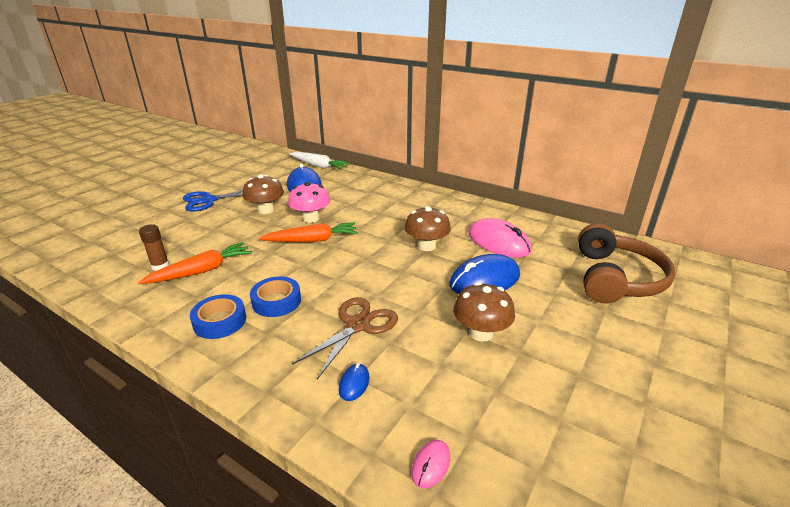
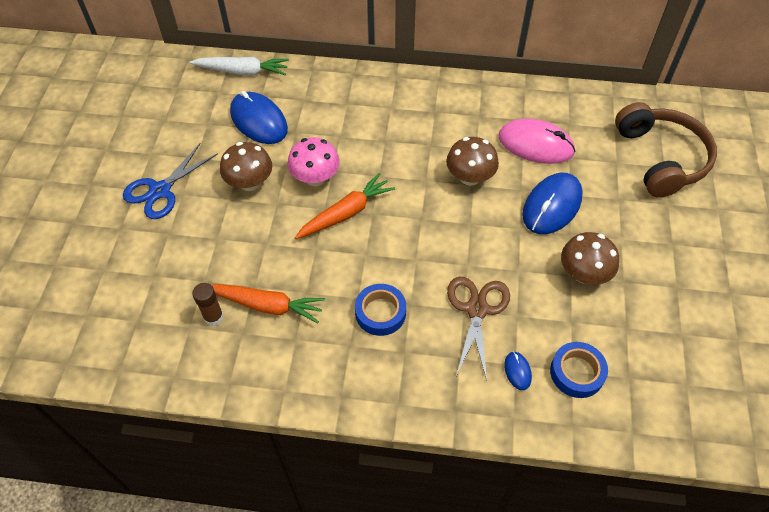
camera: 25 degrees left, 25 degrees up
(201, 271) = (266, 305): orange carrot -> orange carrot turned 75 degrees clockwise
(220, 321) = (348, 359): blue tape -> blue tape (577, 372)
(431, 465) = (617, 413): pink mouse -> none

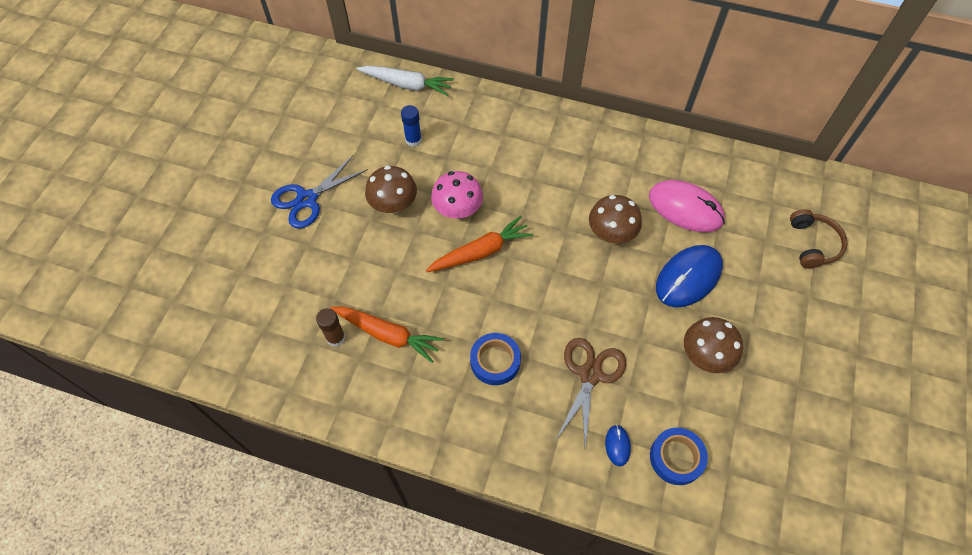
camera: 10 degrees right, 5 degrees up
(259, 121) = (413, 140): blue mouse -> blue glue stick
(661, 158) = (813, 244): brown headphones -> brown headphones, size x0.57

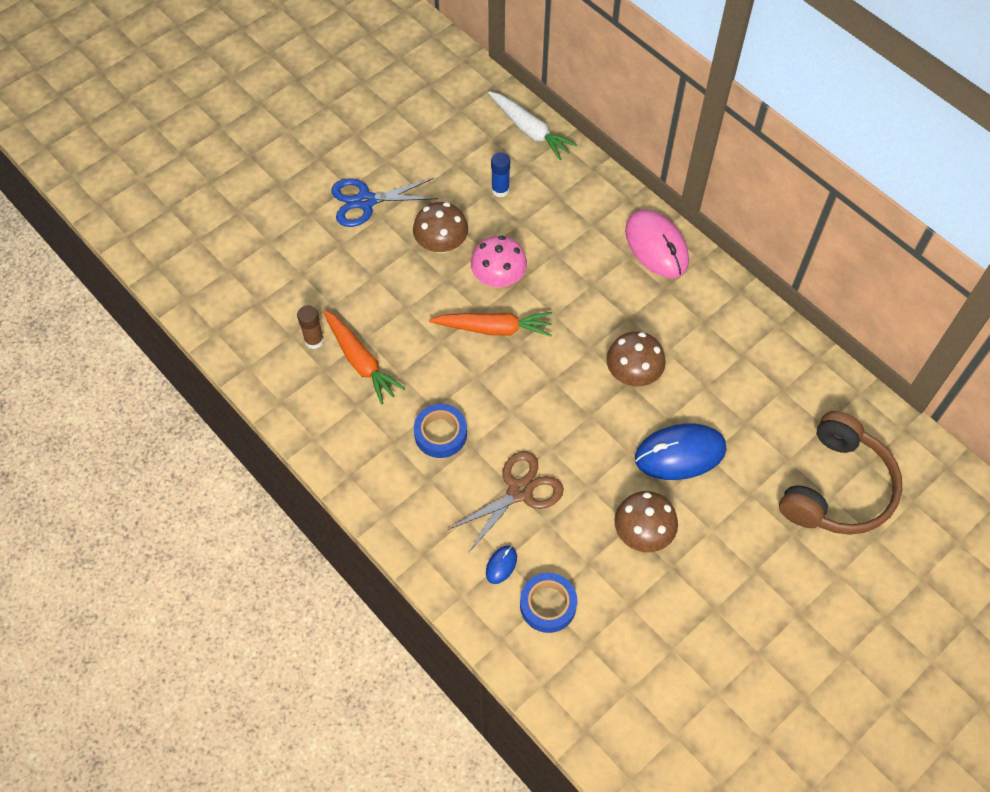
camera: 30 degrees right, 0 degrees up
(685, 208) = (727, 386): pink mouse -> pink mouse (656, 246)
(813, 244) = (837, 488): brown headphones -> brown headphones, size x1.74

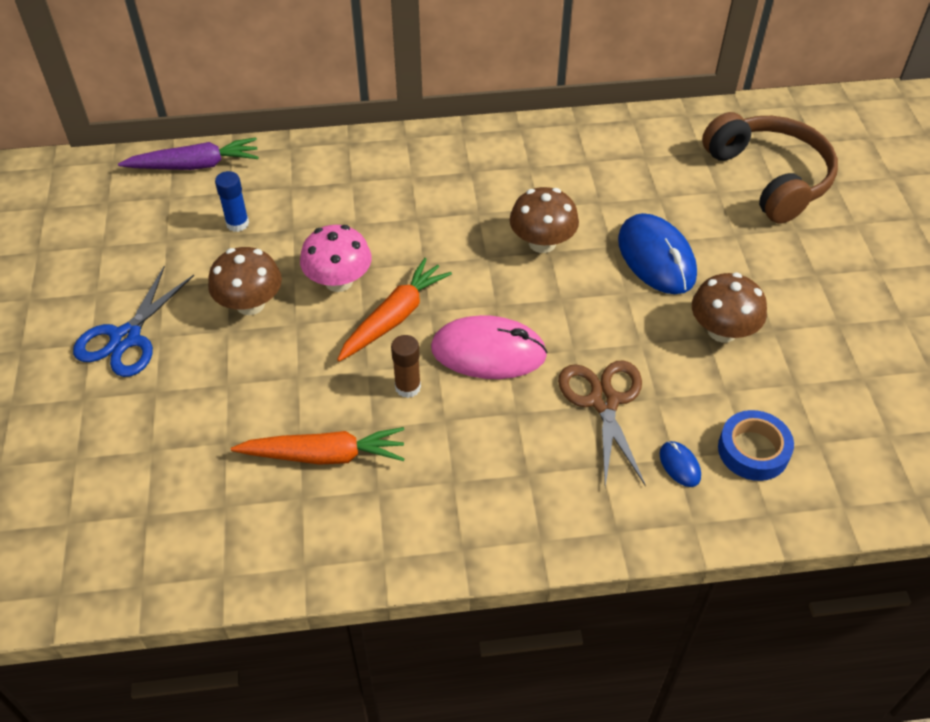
camera: 55 degrees left, 10 degrees down
(314, 340) = (254, 486): brown glue stick -> brown glue stick (408, 387)
(440, 434) = (480, 432): blue tape -> none
(529, 130) = (194, 165): white carrot -> purple carrot
(656, 246) = (420, 152): pink mouse -> pink mouse (488, 352)
(680, 453) = (656, 258): blue mouse -> blue mouse turned 45 degrees counterclockwise

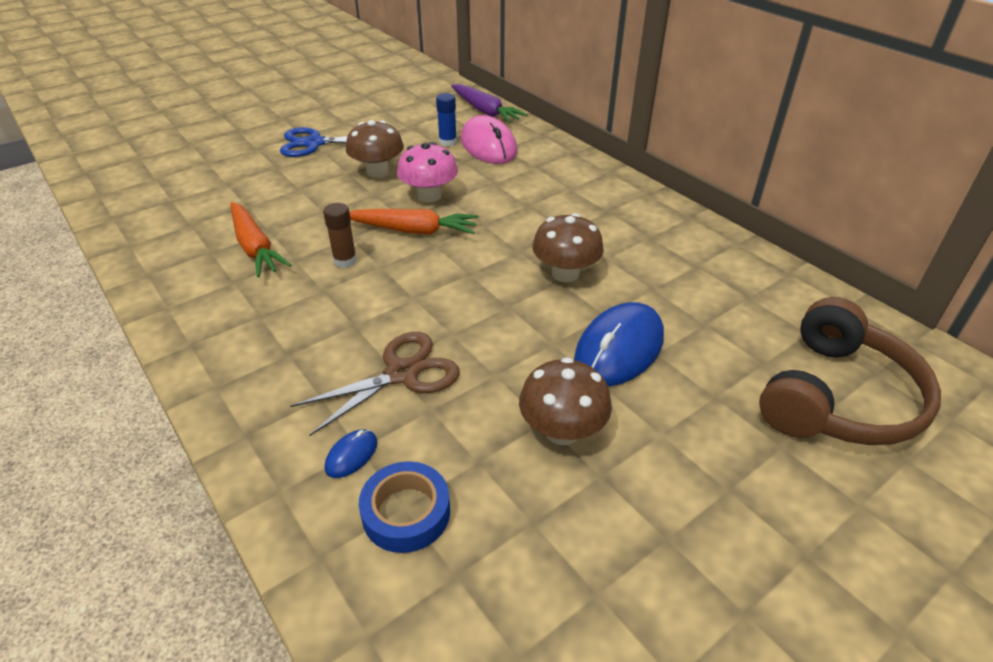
camera: 60 degrees right, 10 degrees down
(488, 352) = (412, 287): pink mouse -> pink mouse (488, 146)

